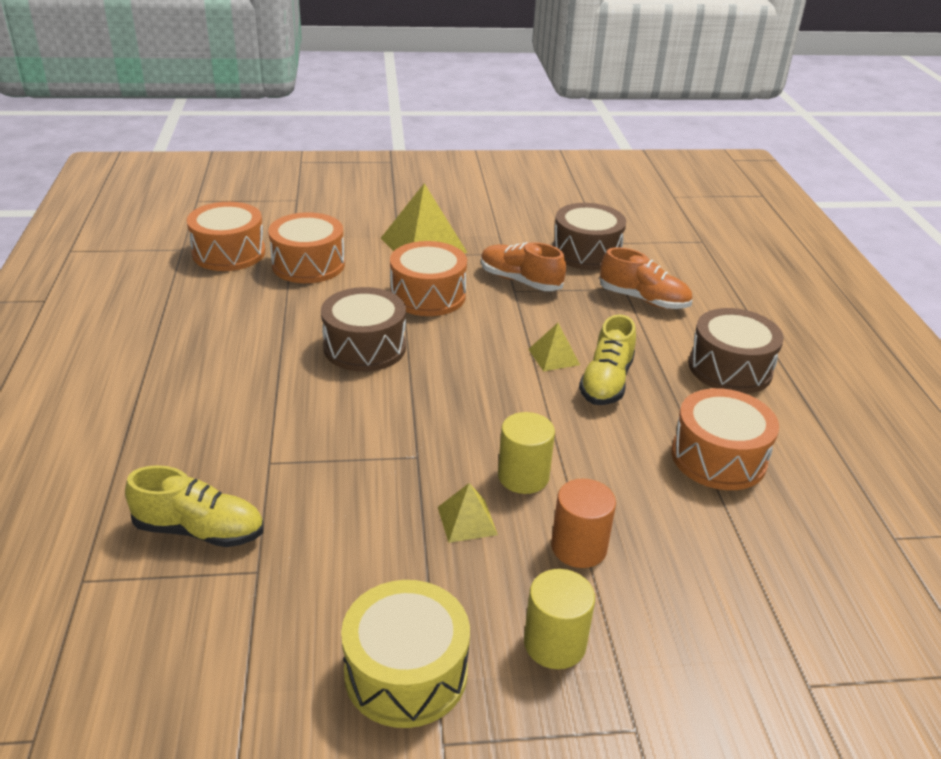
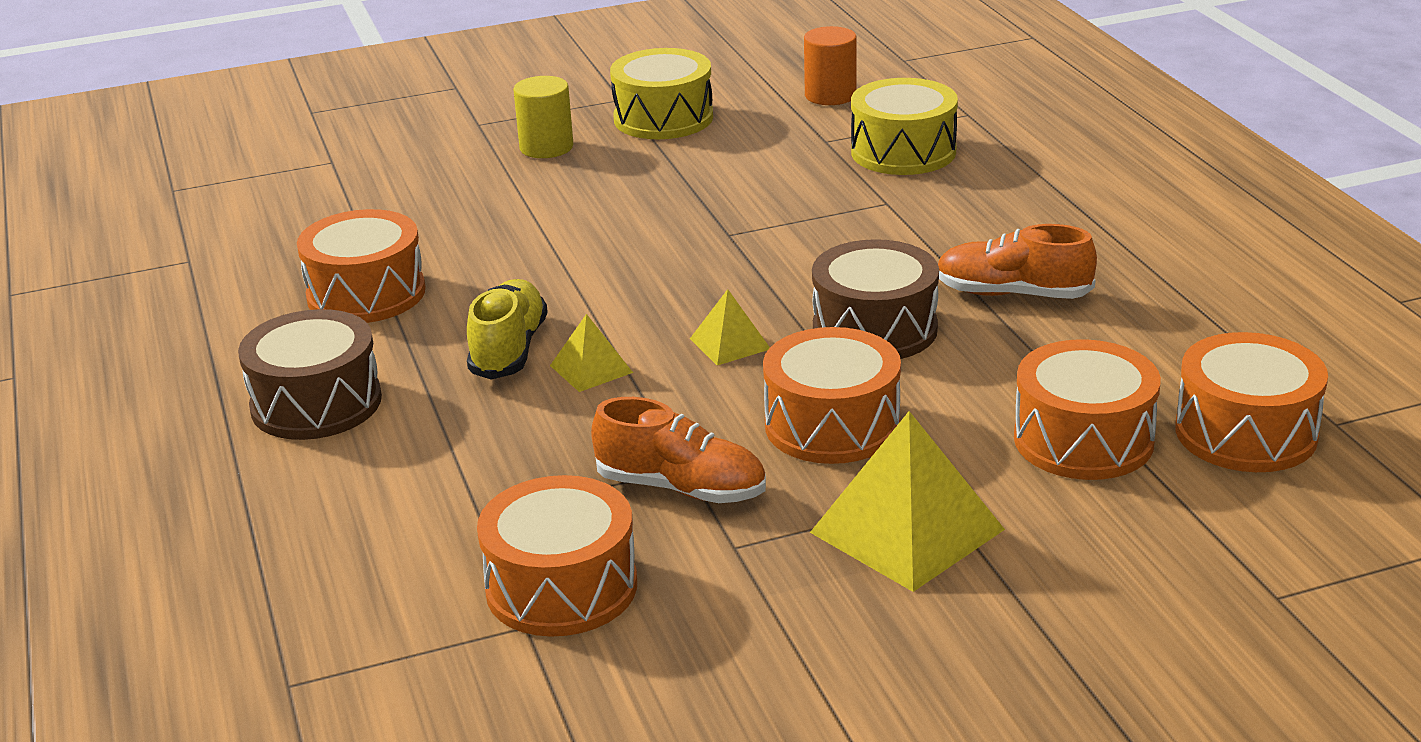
camera: 170 degrees right, 5 degrees down
(199, 530) = (903, 152): yellow shoe -> yellow drum
(467, 520) = (650, 198): yellow pyramid -> yellow pyramid (730, 344)
(523, 476) = (601, 238): yellow cylinder -> none
(579, 547) = (531, 200): orange cylinder -> orange cylinder (830, 95)
(586, 252) = (561, 587): brown drum -> orange drum
(643, 299) = (443, 496): orange shoe -> orange shoe (1013, 294)

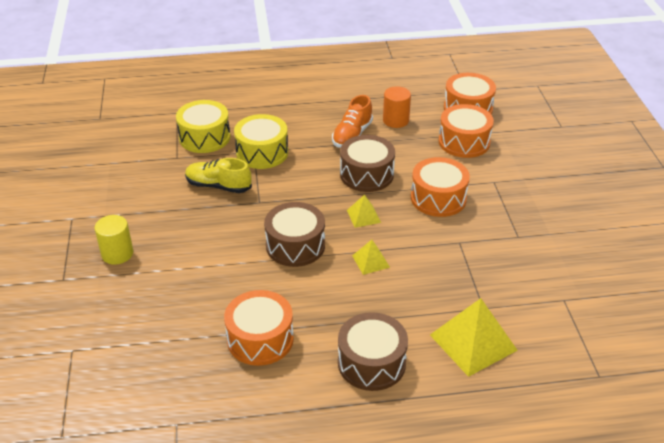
camera: 80 degrees left, 10 degrees up
(509, 350) = (343, 287): yellow shoe -> yellow shoe (218, 186)
(561, 587) = (539, 287): orange drum -> none
(613, 287) = (295, 245): none -> brown drum
(663, 118) = (110, 206): yellow drum -> yellow drum (262, 152)
(681, 488) = (475, 245): orange shoe -> none
(830, 95) = (125, 147): orange cylinder -> orange cylinder (395, 120)
(906, 531) = (514, 193): yellow pyramid -> yellow pyramid (473, 342)

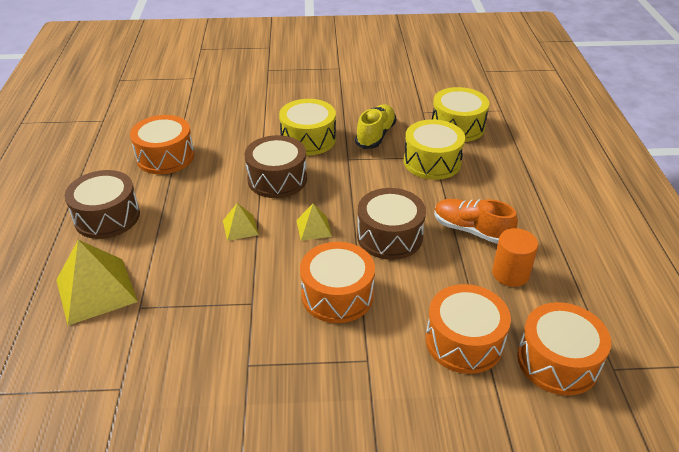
camera: 95 degrees right, 0 degrees up
(117, 254) = (290, 89): yellow cylinder -> none
(225, 231) = (308, 139): none -> yellow drum

